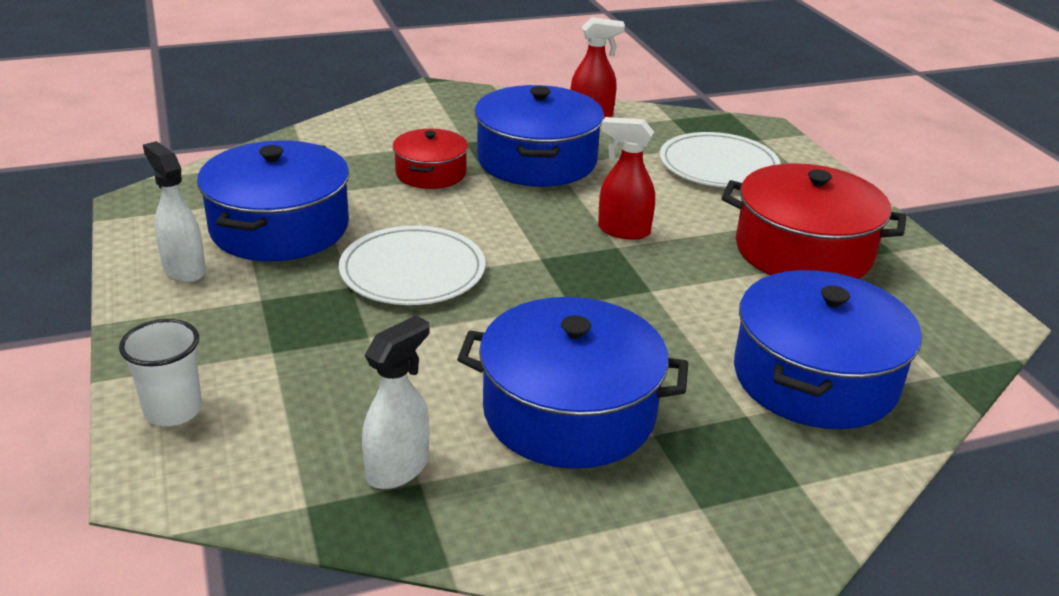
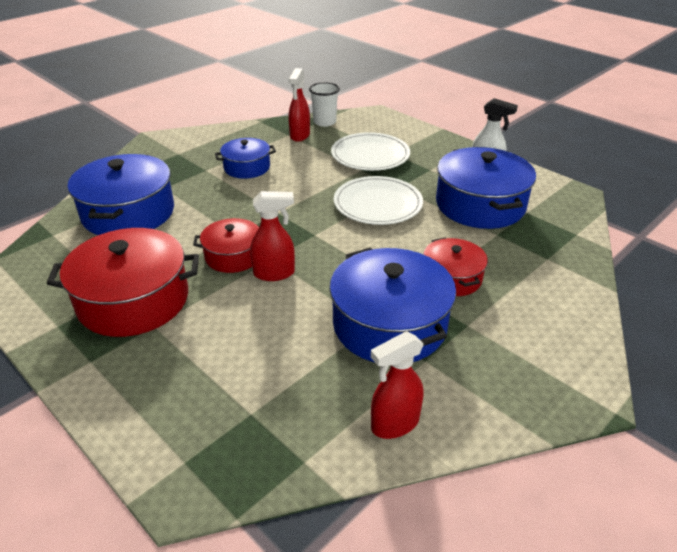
camera: 155 degrees right, 5 degrees up
(173, 410) = (400, 129): white cup -> white cup (324, 122)
(398, 468) = (299, 136): white spray bottle -> red spray bottle
(569, 412) = (247, 167): blue pot -> blue pot, size x0.57
(665, 264) = (233, 256): none -> red pot
(718, 165) = (223, 385): white plate -> white plate (370, 155)

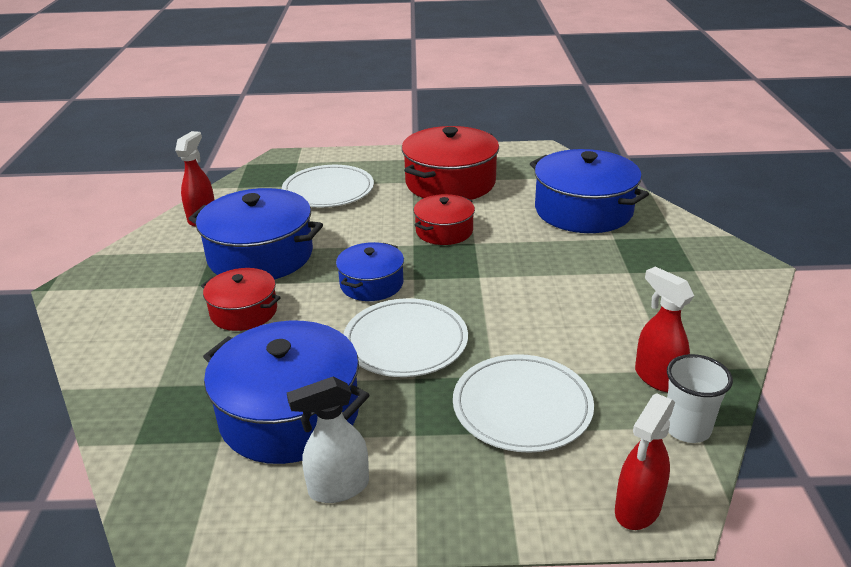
camera: 135 degrees right, 5 degrees down
(232, 372) = (328, 190): none -> white plate
(247, 167) = (603, 298): blue pot -> blue pot (371, 284)
(274, 273) = (393, 238): red spray bottle -> red spray bottle (637, 509)

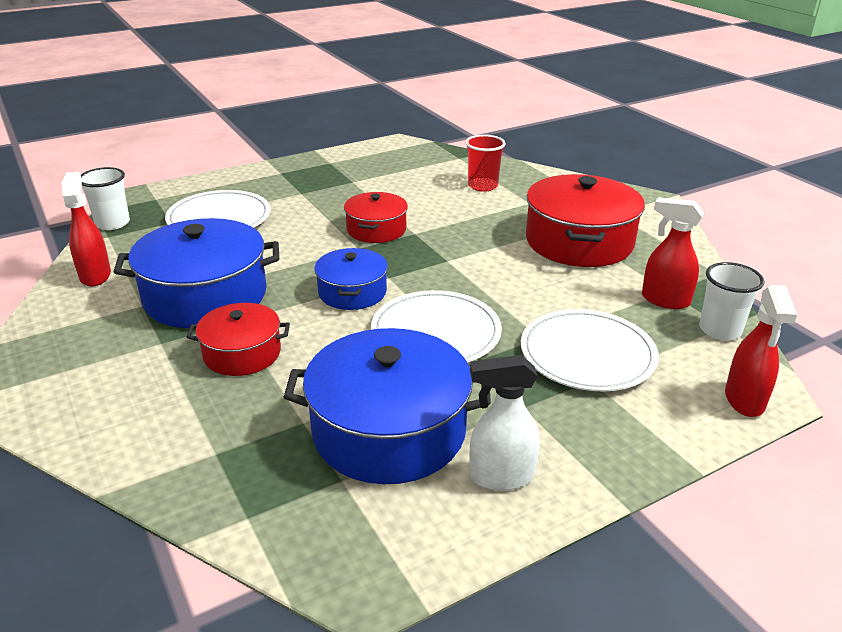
camera: 30 degrees left, 0 degrees up
(249, 177) = (112, 223): none -> white cup
(338, 488) = (500, 476): white spray bottle -> white spray bottle turned 45 degrees clockwise
(450, 182) = (340, 186): red pot -> red pot (579, 242)
(583, 210) = (483, 186): blue pot -> red cup

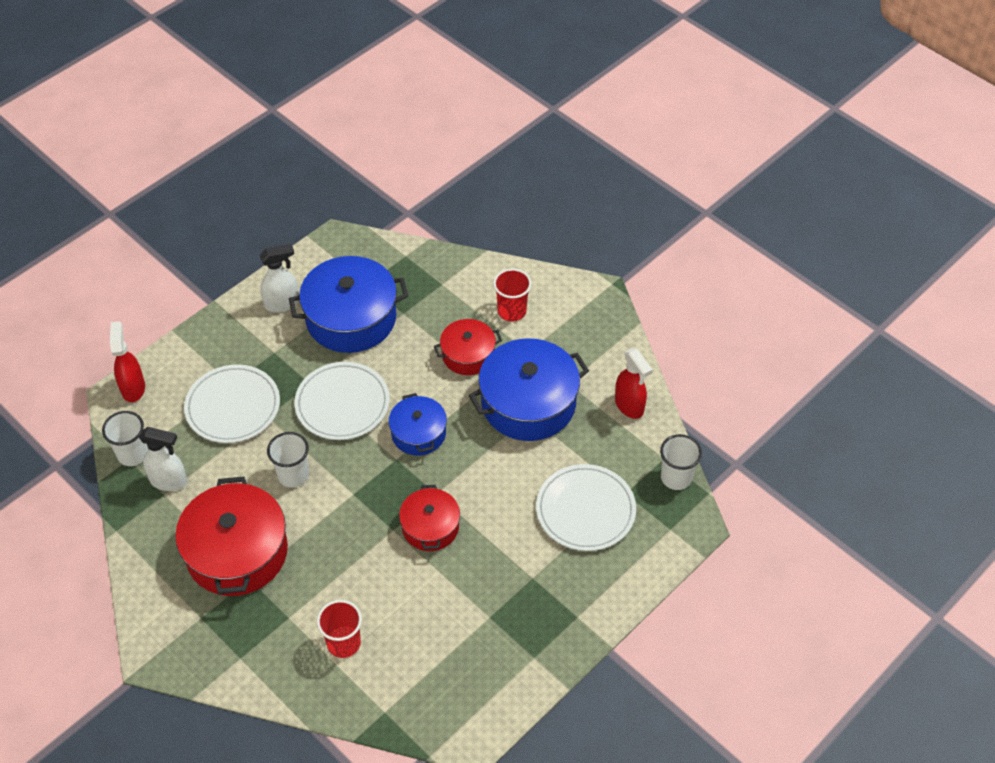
camera: 165 degrees right, 20 degrees up
(139, 392) = (512, 311): none -> red cup
(512, 283) = (293, 475): none -> white cup
(664, 300) = (169, 481): red spray bottle -> white spray bottle

